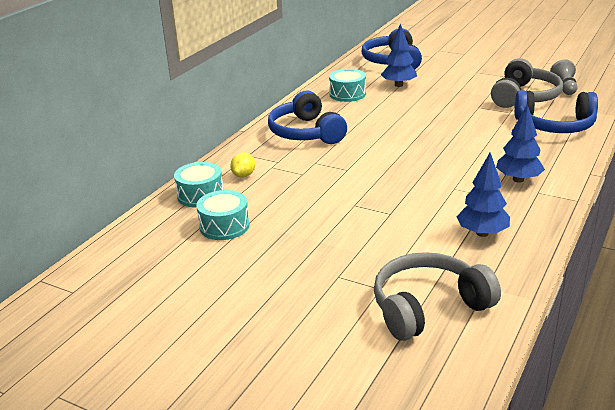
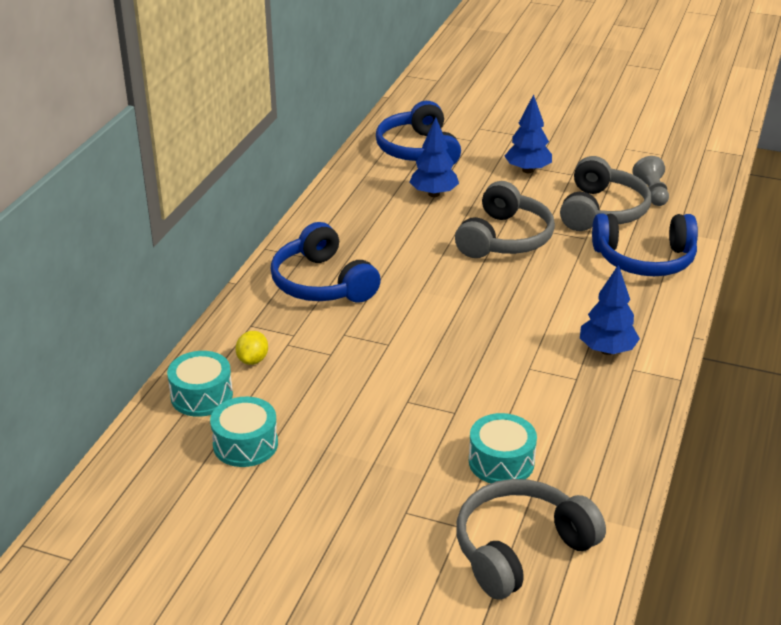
camera: 10 degrees left, 5 degrees up
(347, 94) = (366, 212): turquoise drum -> turquoise drum (501, 462)
(447, 111) = (505, 238): none -> grey headphones
(482, 233) = (571, 436): blue tree -> blue tree (527, 170)

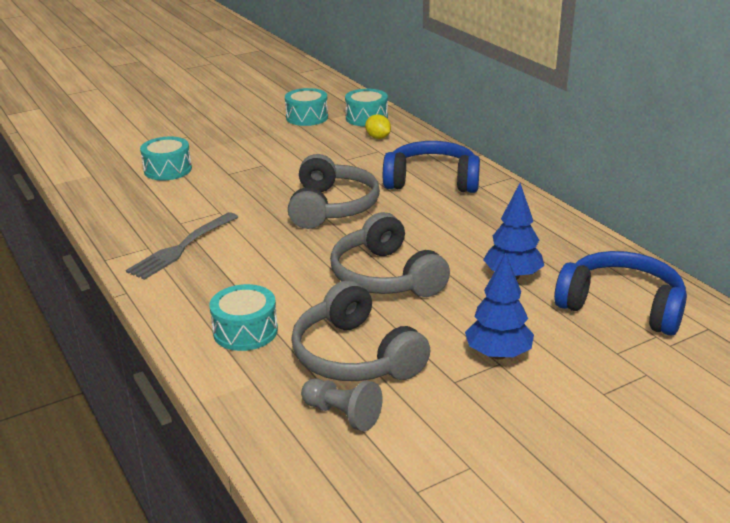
camera: 130 degrees right, 5 degrees down
(520, 549) = (110, 151): grey headphones -> grey headphones (332, 207)
(607, 350) = (182, 248): blue tree -> grey fork
(644, 260) = (245, 331): blue headphones -> turquoise drum

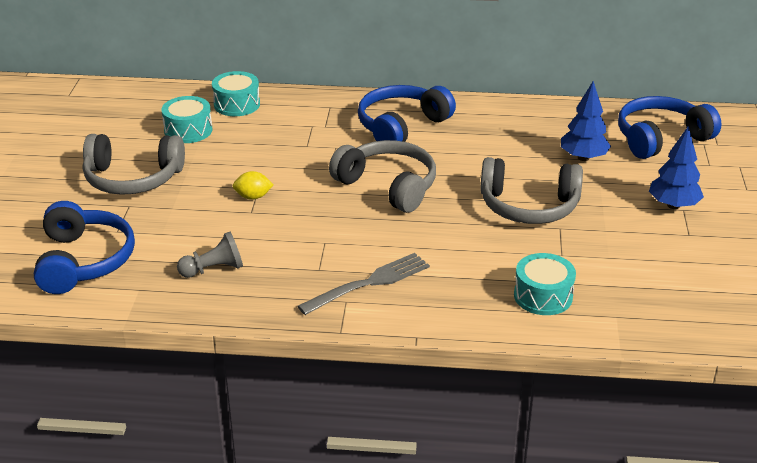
camera: 55 degrees left, 5 degrees up
(107, 148) = (84, 261): none -> blue headphones
(168, 170) = (194, 241): turquoise drum -> none
(182, 248) = (369, 283): grey fork -> grey fork turned 105 degrees counterclockwise
(342, 414) = (689, 292): grey pawn -> grey pawn (214, 269)
(355, 356) = (623, 260): grey headphones -> grey headphones (133, 178)
(378, 137) = (286, 115): yellow lemon -> yellow lemon (253, 197)

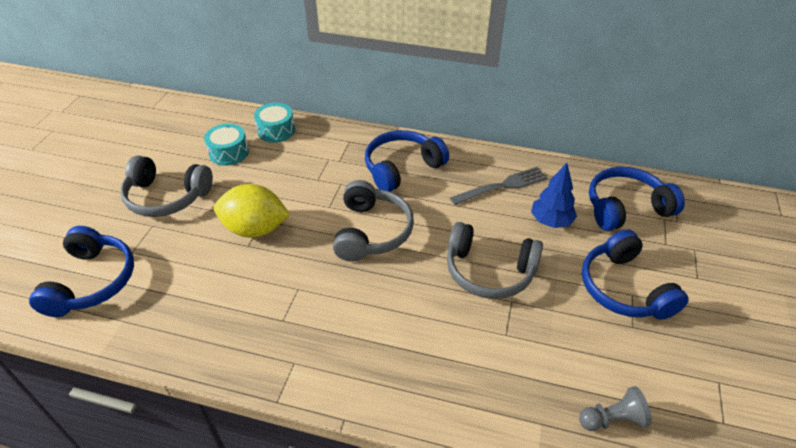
camera: 10 degrees right, 10 degrees up
(214, 269) = (193, 307): grey pawn -> grey pawn (612, 419)
(253, 197) = (255, 229): yellow lemon -> yellow lemon, size x2.17
(369, 283) = (321, 344): grey fork -> grey fork (502, 186)
(388, 186) = (372, 232): grey headphones -> grey headphones turned 45 degrees clockwise
(543, 296) = (476, 385): turquoise drum -> none
(673, 205) = (623, 288): blue tree -> blue headphones

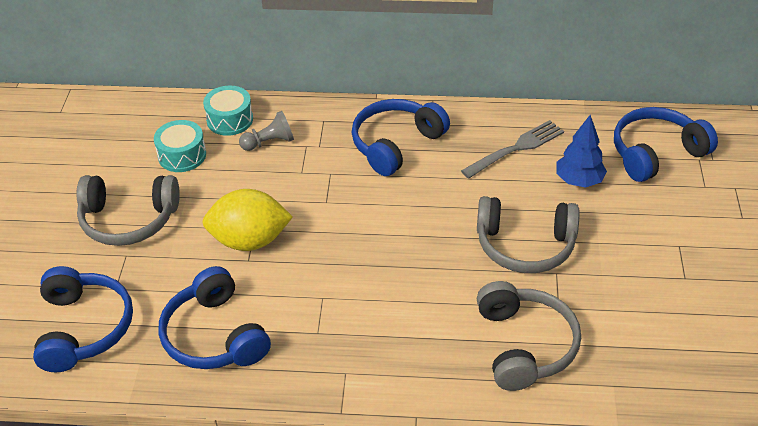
camera: 10 degrees left, 0 degrees up
(372, 232) = (384, 223): grey headphones -> grey headphones (525, 345)
(612, 419) = (681, 369): grey pawn -> grey pawn (269, 142)
(623, 288) = (669, 241): blue headphones -> blue headphones (214, 336)

